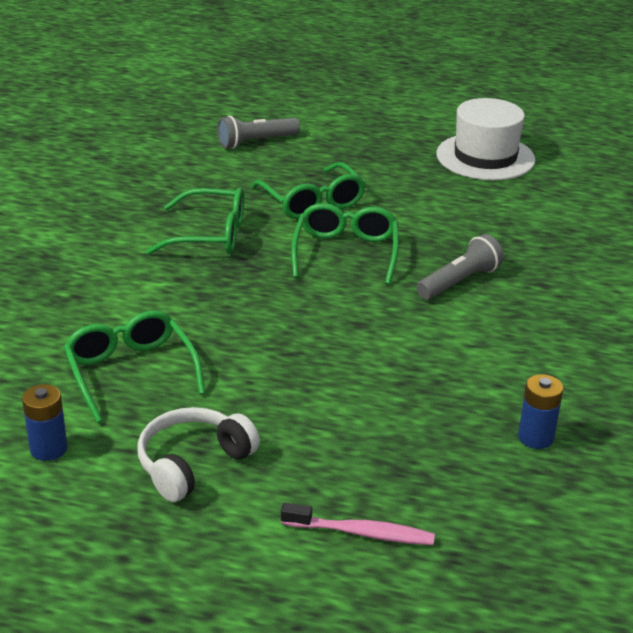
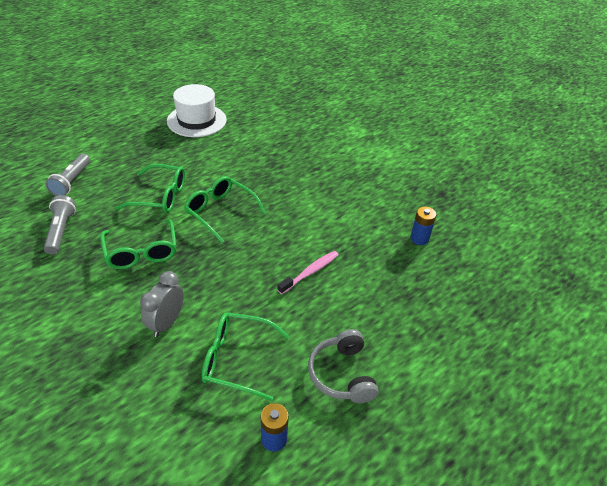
camera: 55 degrees left, 10 degrees up
(129, 301) = (166, 323): none -> grey clock
(193, 463) = (342, 374): white headphones -> grey headphones
(210, 235) = (141, 252): green glasses -> green glasses turned 120 degrees clockwise
(361, 533) = (442, 336): pink toothbrush -> pink toothbrush (310, 272)
(459, 282) = (287, 191): grey flashlight -> grey flashlight (61, 231)

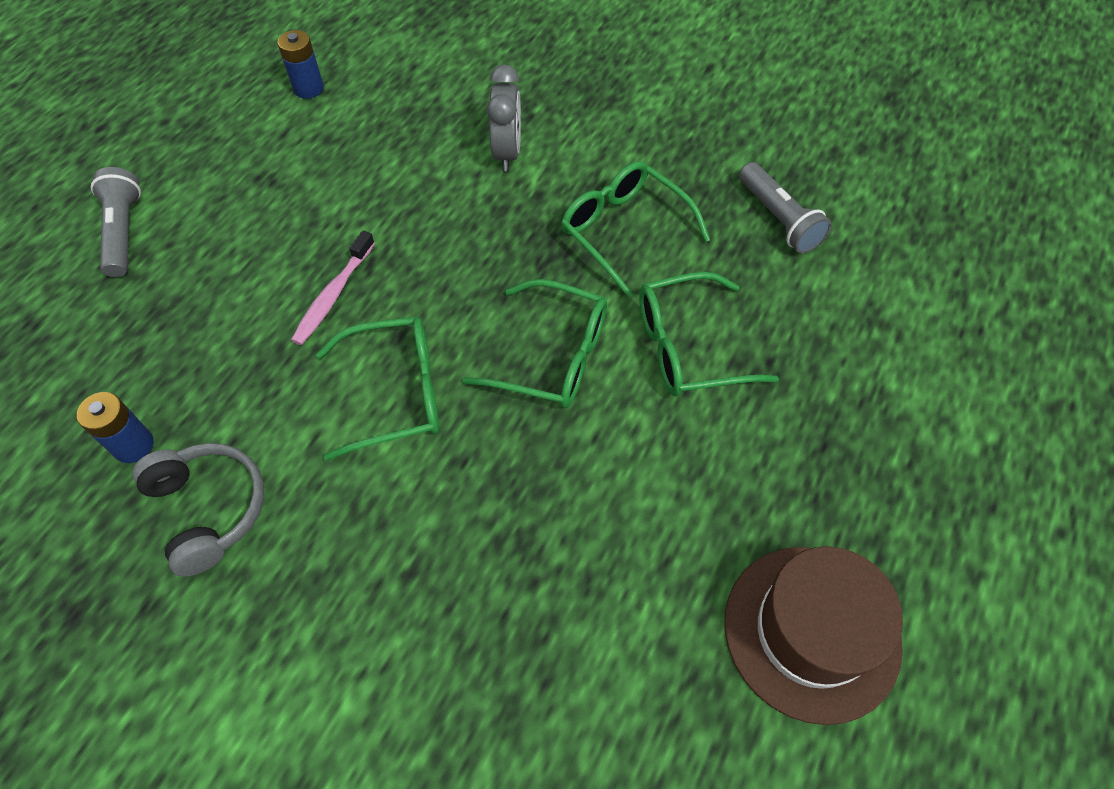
camera: 160 degrees right, 15 degrees up
(72, 181) = (874, 315): grey flashlight -> grey flashlight (124, 232)
(196, 120) = (811, 632): white hat -> brown hat
(237, 359) = (389, 143): green glasses -> green glasses (396, 394)
(342, 374) = (244, 171): grey headphones -> grey headphones (209, 509)

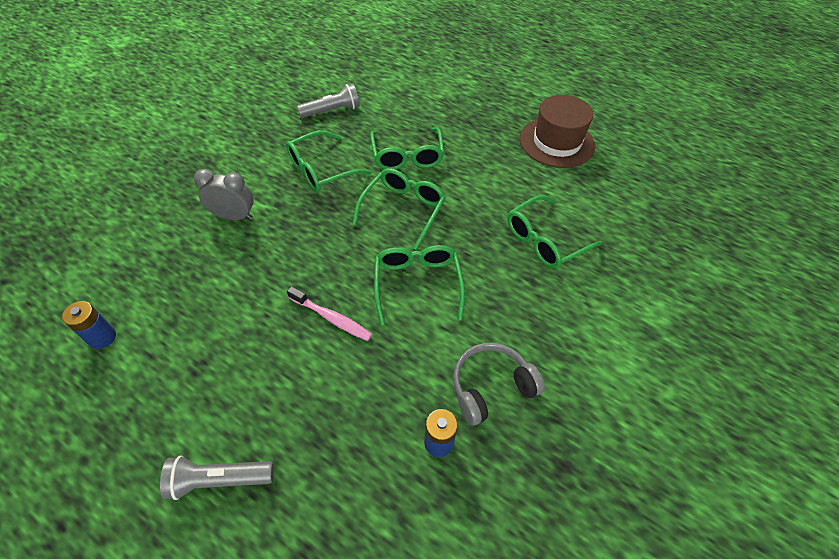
camera: 85 degrees left, 5 degrees down
(508, 597) = (545, 240): none -> green glasses

